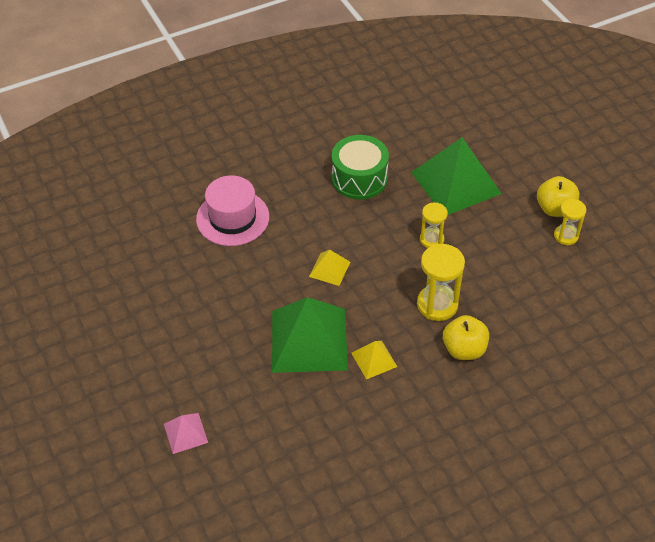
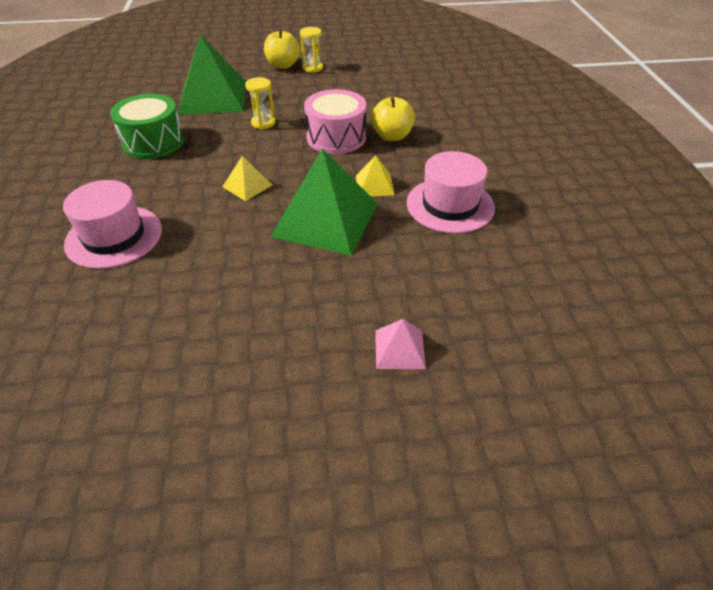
camera: 70 degrees left, 5 degrees down
(370, 426) = (450, 205): none -> pink hat
(437, 304) = (336, 137): yellow hourglass -> pink drum

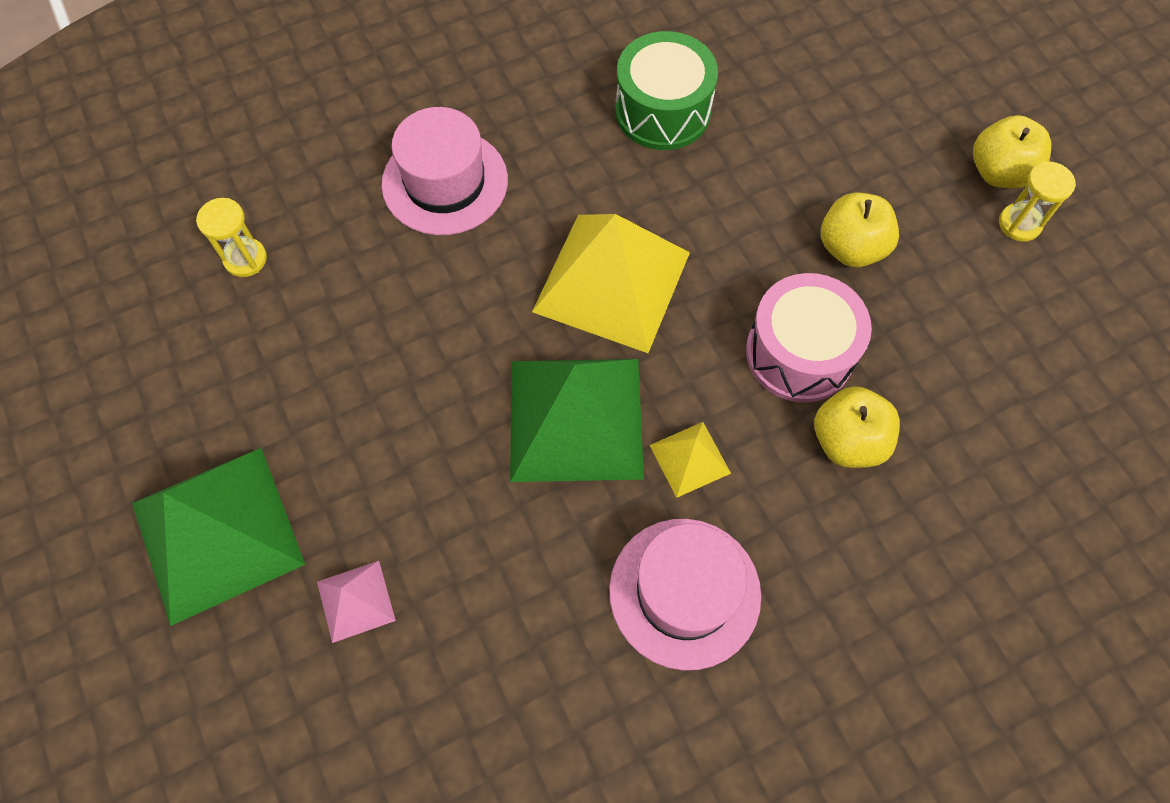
camera: 70 degrees right, 20 degrees up
(213, 97) = (827, 121): green pyramid -> green pyramid (217, 533)
(247, 185) = (611, 282): yellow pyramid -> yellow pyramid, size x2.18
(263, 123) = (788, 228): yellow hourglass -> yellow hourglass (245, 259)
(289, 109) = (851, 248): none -> yellow apple

